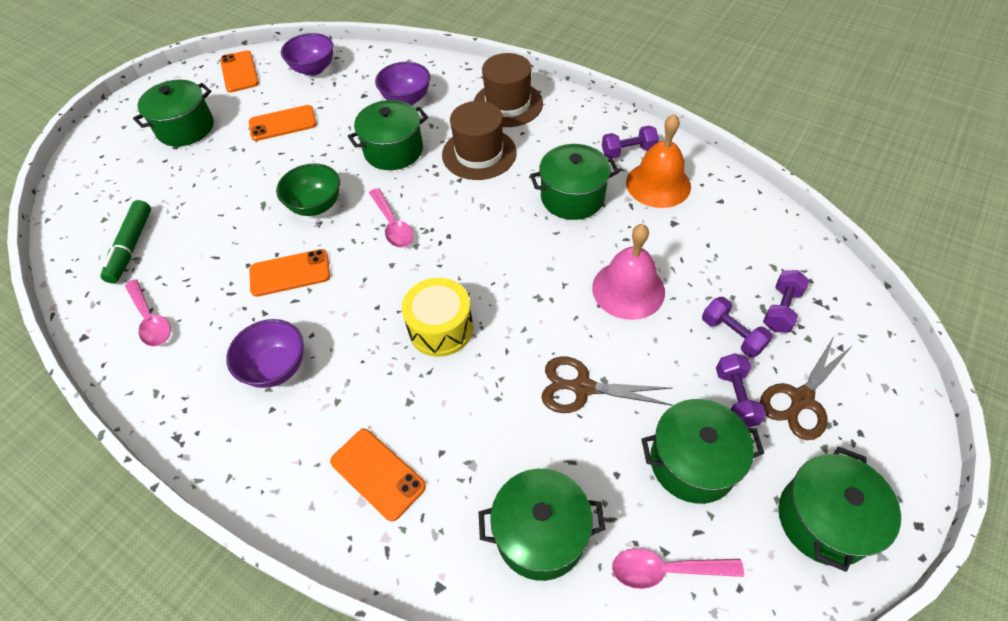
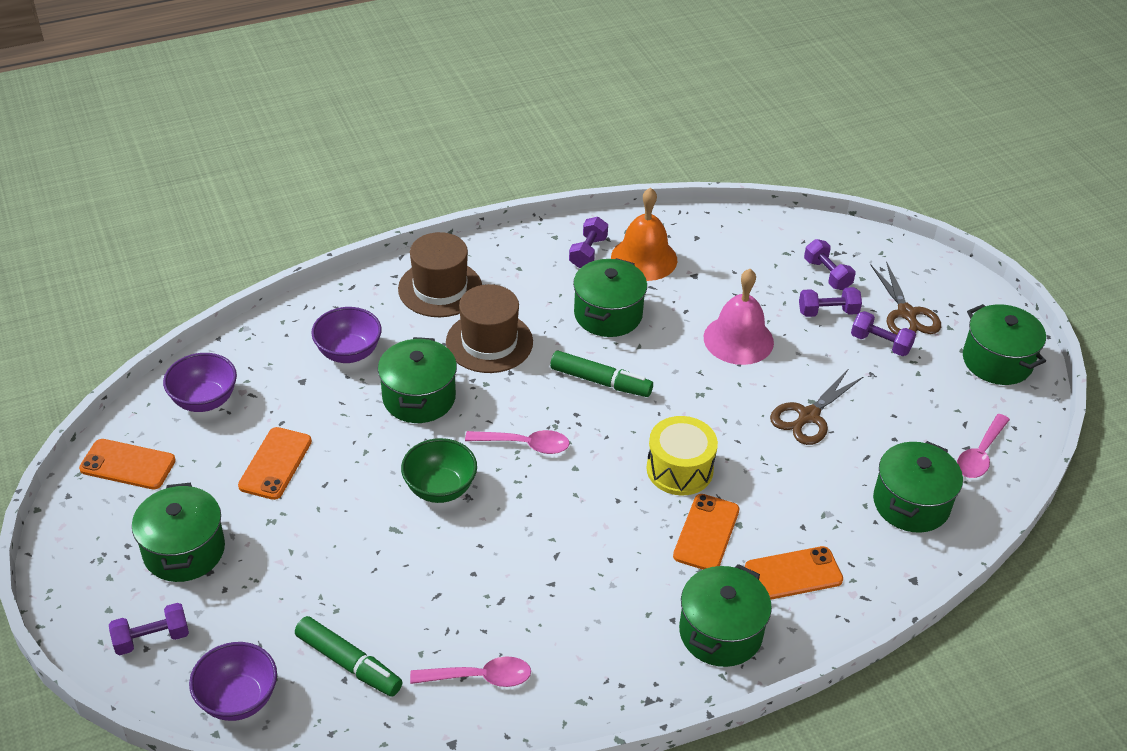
camera: 60 degrees left, 10 degrees down
(109, 154) = (152, 638): none -> purple dumbbell
(276, 368) = (628, 599): purple bowl -> purple bowl (238, 699)
(290, 273) = (517, 545): orange phone -> orange phone (706, 533)
(495, 231) = (600, 381): none -> green marker
(692, 462) = (914, 395): green pot -> green pot (720, 632)

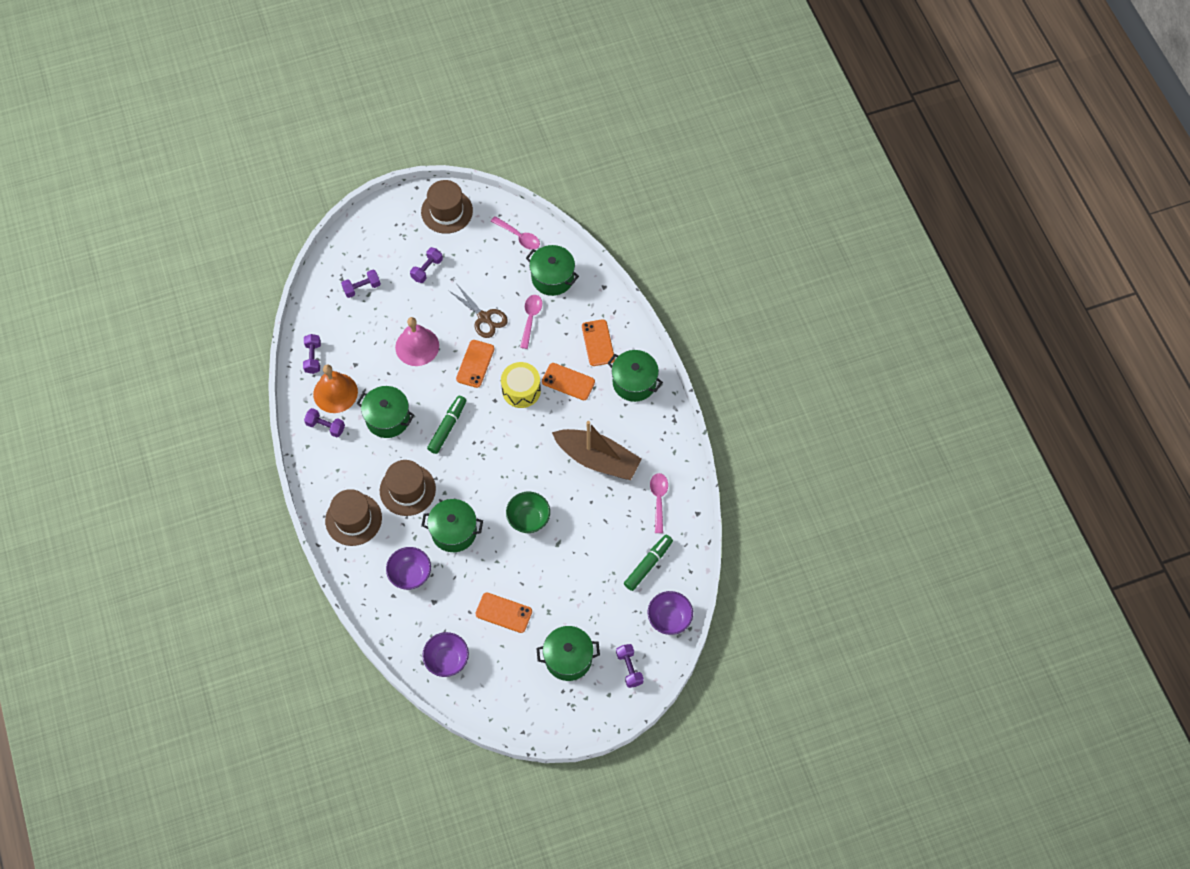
camera: 85 degrees left, 20 degrees up
(128, 465) = (499, 700): orange phone -> orange phone (475, 364)
(525, 445) = (497, 472): pink spoon -> pink spoon (530, 319)
(557, 580) = (597, 459): none -> brown boat
(828, 312) = (396, 293): purple dumbbell -> purple dumbbell (313, 357)
(906, 314) = (402, 250): brown scissors -> none
(997, 361) = (447, 211): green pot -> brown hat

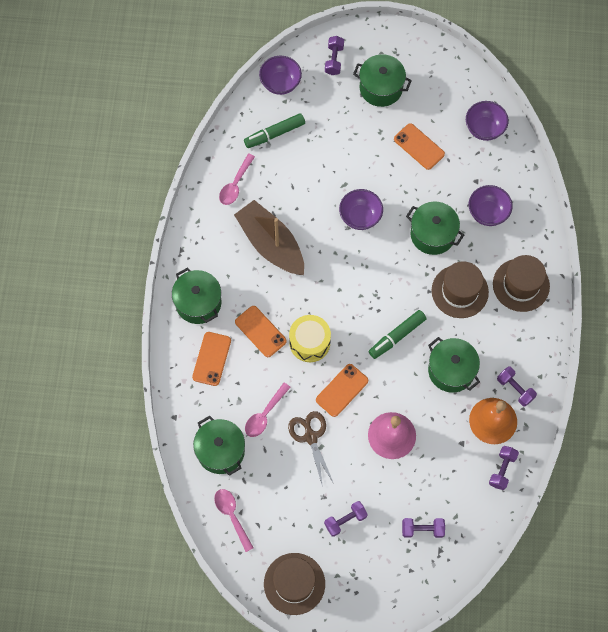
camera: 155 degrees left, 5 degrees up
(528, 519) = (360, 217): green bowl -> purple bowl

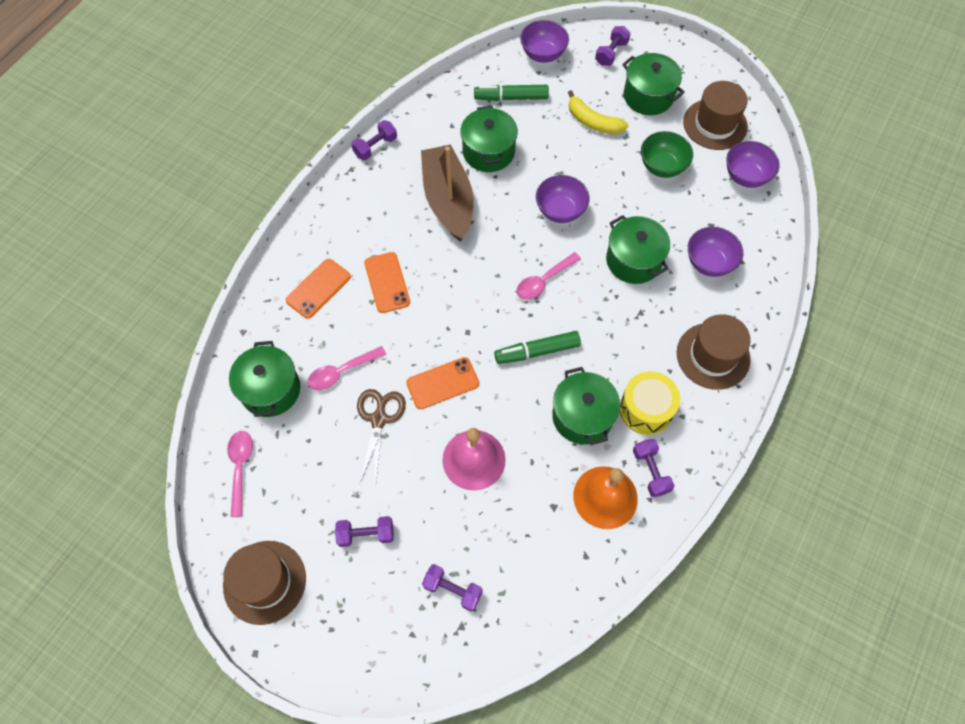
camera: 25 degrees right, 5 degrees down
(198, 303) = (338, 227): green pot -> green pot (488, 152)
(235, 184) = (443, 129): pink spoon -> pink spoon (543, 281)
(309, 342) = (434, 316): yellow drum -> yellow drum (646, 409)
(348, 129) = (593, 122): none -> yellow banana
(419, 146) = (662, 167): orange phone -> green bowl
(460, 291) = (635, 333): brown hat -> brown hat (715, 124)
(502, 470) = (588, 562): purple dumbbell -> purple dumbbell (375, 147)

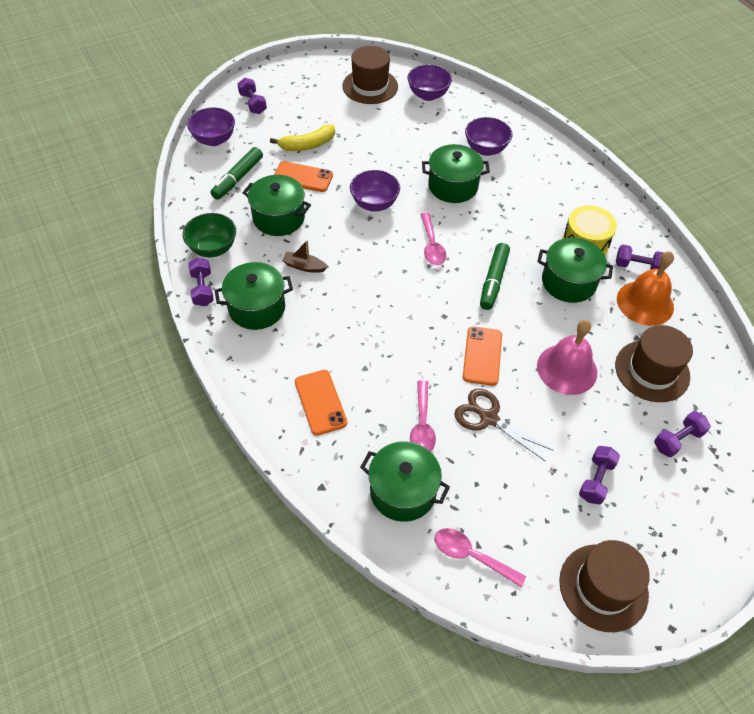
camera: 60 degrees left, 10 degrees down
(387, 282) = (354, 348): orange phone -> orange phone (303, 177)
(448, 200) = (304, 266): brown boat -> brown boat, size x0.41
(648, 96) = (313, 105): green pot -> green pot (257, 308)
(662, 167) = (383, 130): green bowl -> green bowl (213, 248)
(713, 356) = (563, 186): brown hat -> brown hat (652, 371)

